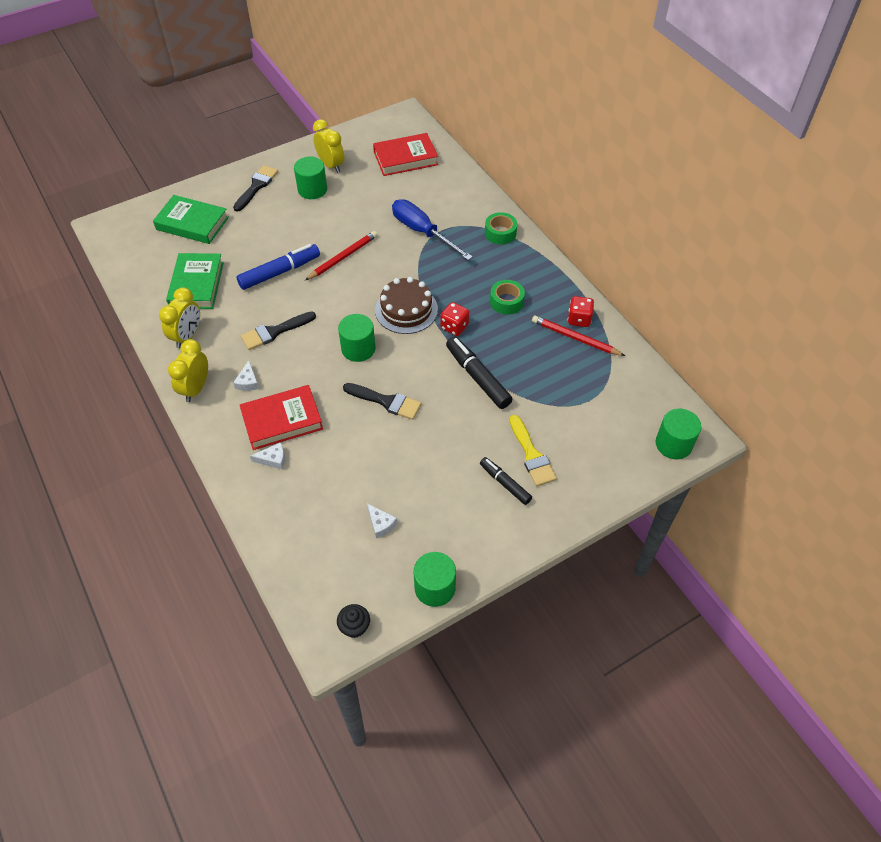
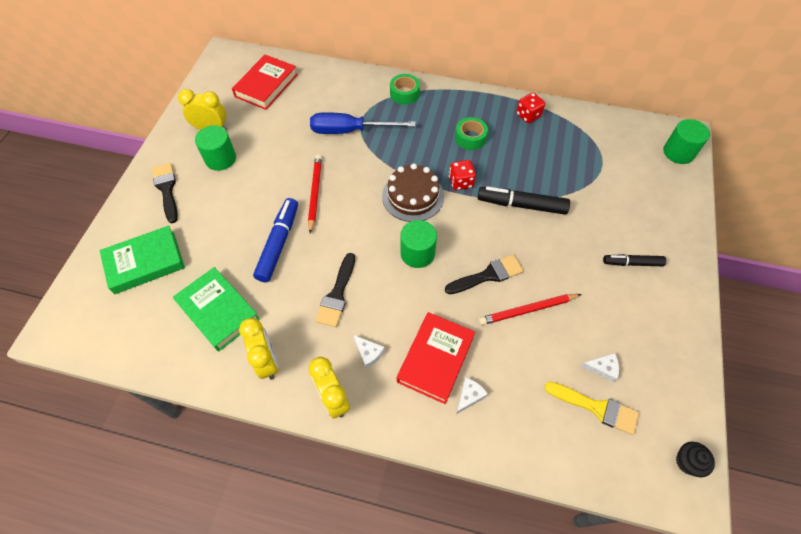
camera: 45 degrees left, 5 degrees up
(435, 588) = (691, 378): green cylinder -> none
(531, 455) = (620, 229): yellow brush -> yellow brush (596, 407)
(575, 338) = (542, 130): red pencil -> red pencil (527, 310)

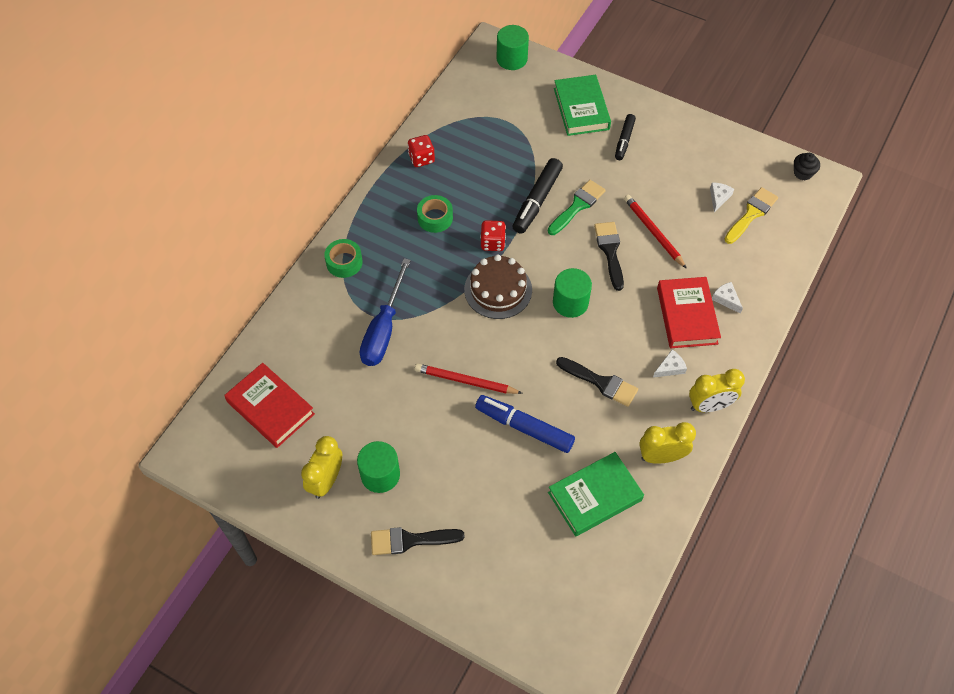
camera: 75 degrees left, 0 degrees up
(145, 262) = (513, 569): green book -> green book (581, 109)
(435, 359) = (687, 315): red book -> red book turned 45 degrees clockwise
(527, 310) = (653, 232): red pencil -> red pencil turned 150 degrees clockwise
(530, 238) = (577, 206): none -> green brush

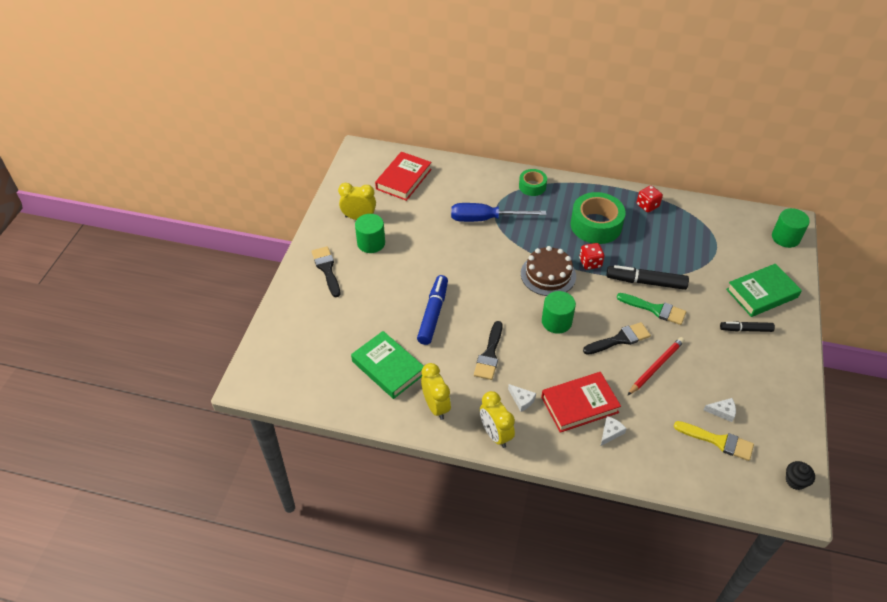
camera: 75 degrees right, 10 degrees down
(435, 218) = (596, 225): green tape -> green tape, size x1.80
(465, 381) = (460, 272): red pencil -> none

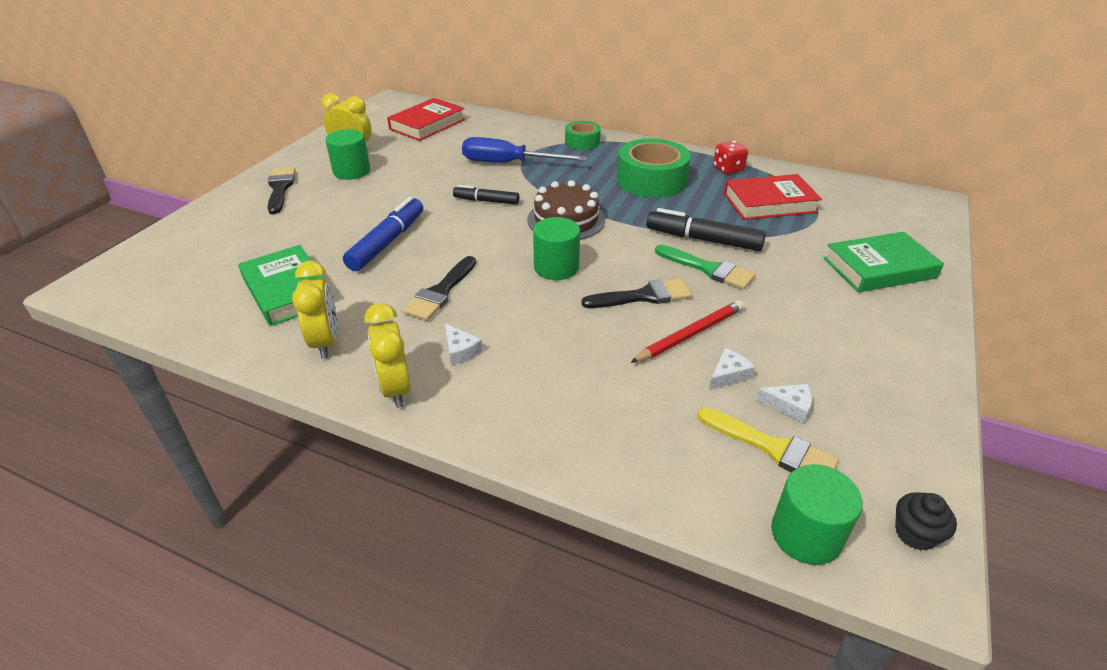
camera: 10 degrees right, 10 degrees down
(579, 404) = (549, 367): red book -> red book (769, 203)
(590, 263) = (630, 214): red dice -> none
(610, 432) = (585, 411): white cheese -> white cheese (728, 375)
(745, 329) = (847, 306): black marker -> black marker (486, 201)
(785, 237) = (922, 214): green cylinder -> green cylinder (806, 534)

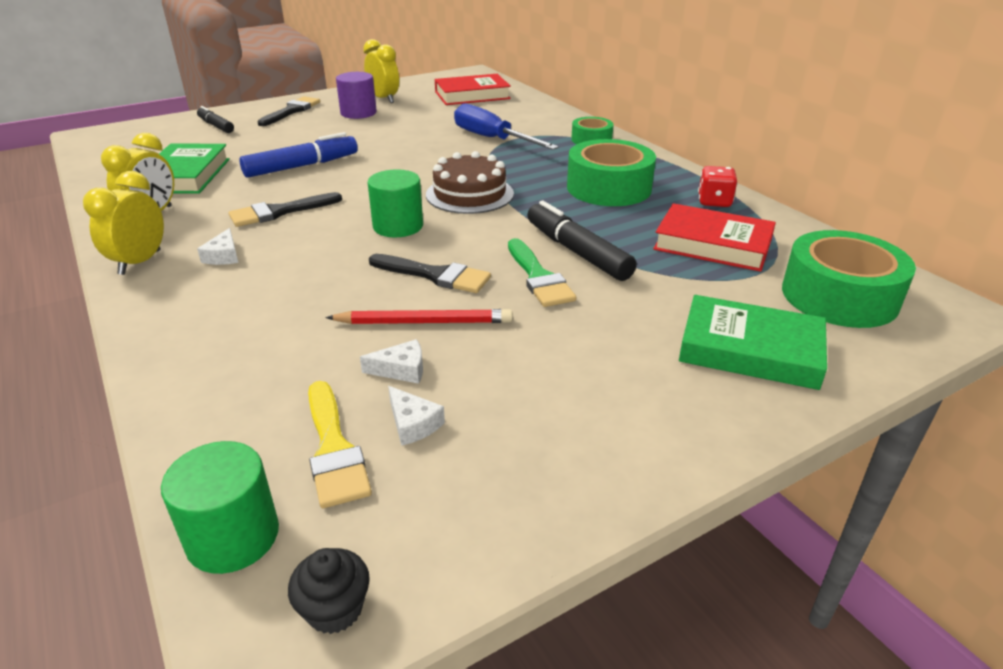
camera: 35 degrees right, 5 degrees down
(352, 171) = (358, 113): green cylinder -> purple cylinder
(486, 201) = (425, 161): black marker -> black marker (216, 126)
(873, 213) = (839, 296): none -> green tape

